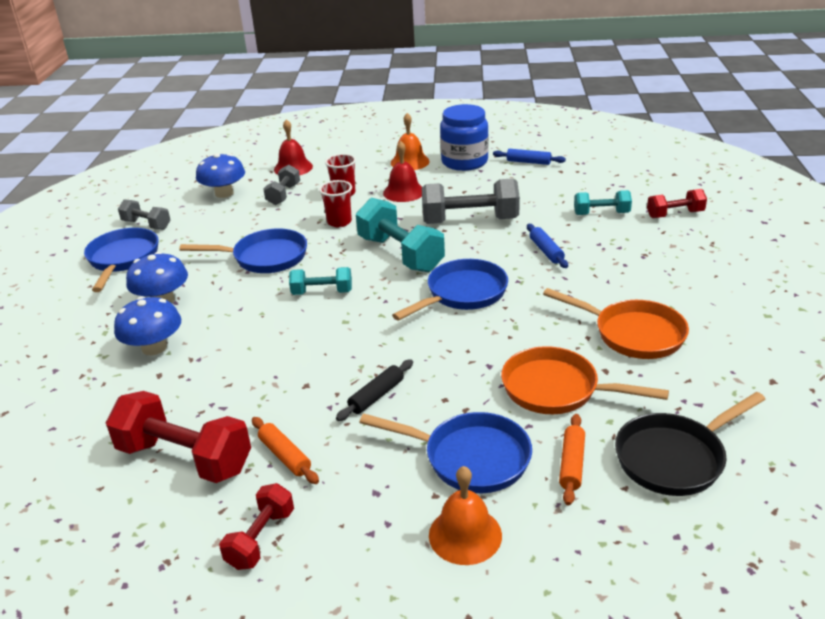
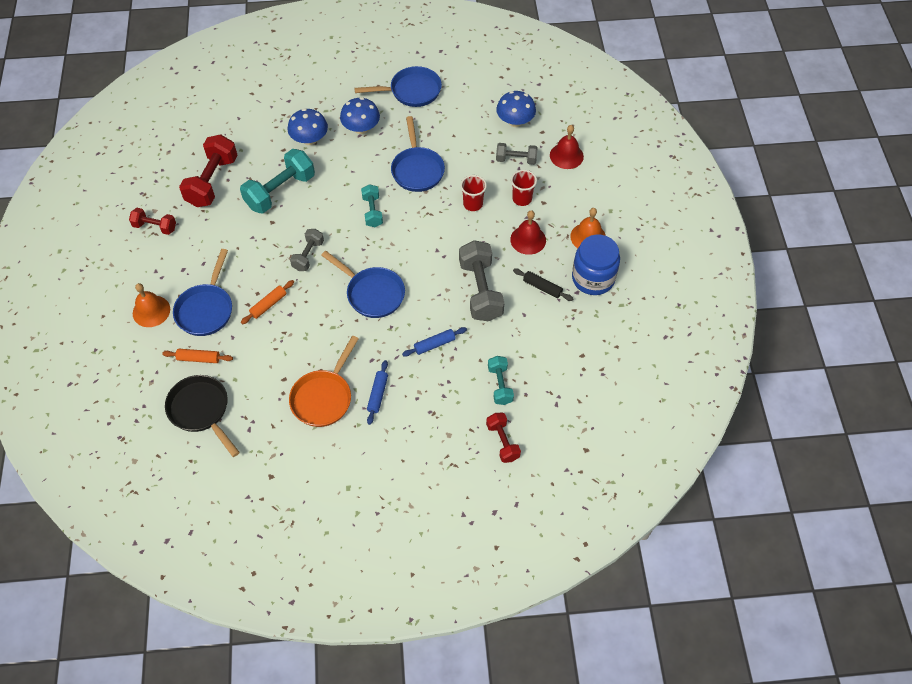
camera: 80 degrees right, 25 degrees up
(146, 225) = (461, 89): grey dumbbell -> grey dumbbell (308, 255)
(285, 456) = (212, 224): orange rolling pin -> orange rolling pin (268, 305)
(376, 396) = (261, 258): black rolling pin -> black rolling pin (542, 287)
(400, 254) = (425, 250): turquoise dumbbell -> turquoise dumbbell (280, 191)
(528, 162) = (598, 329): blue rolling pin -> blue rolling pin (377, 394)
(556, 389) = (265, 351): orange pan -> none

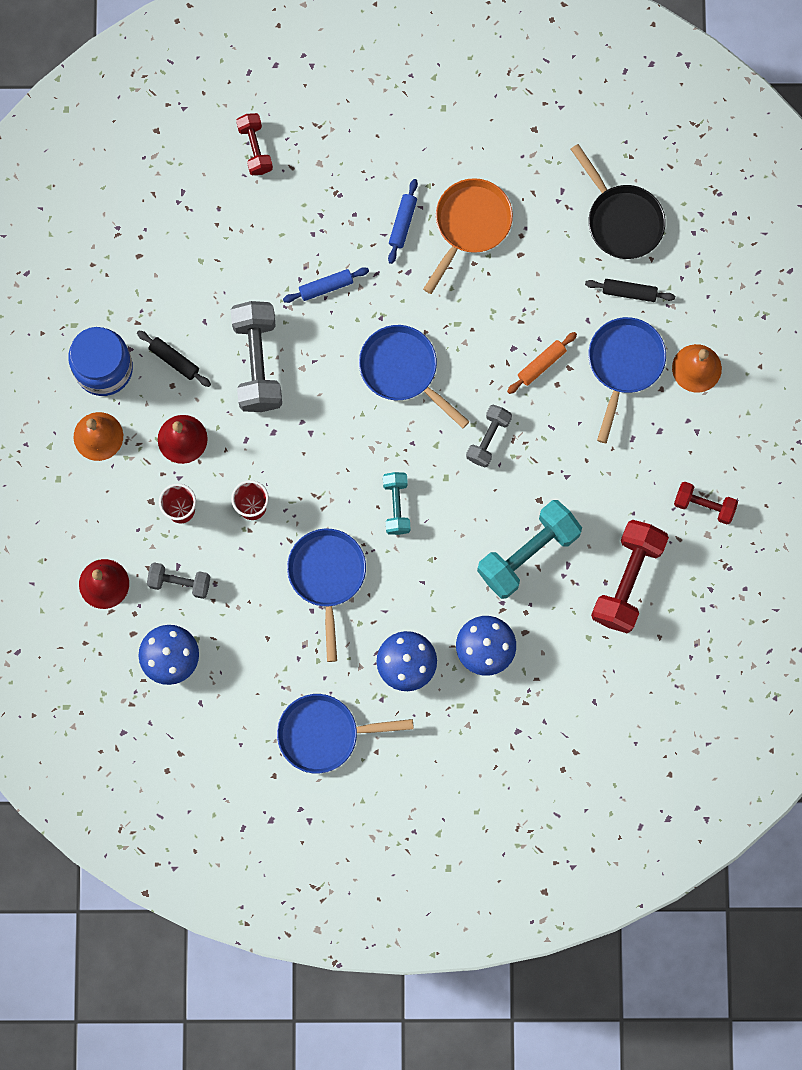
camera: 175 degrees left, 20 degrees up
(199, 358) = (629, 292): orange rolling pin -> black rolling pin
(500, 385) = (249, 223): turquoise dumbbell -> none

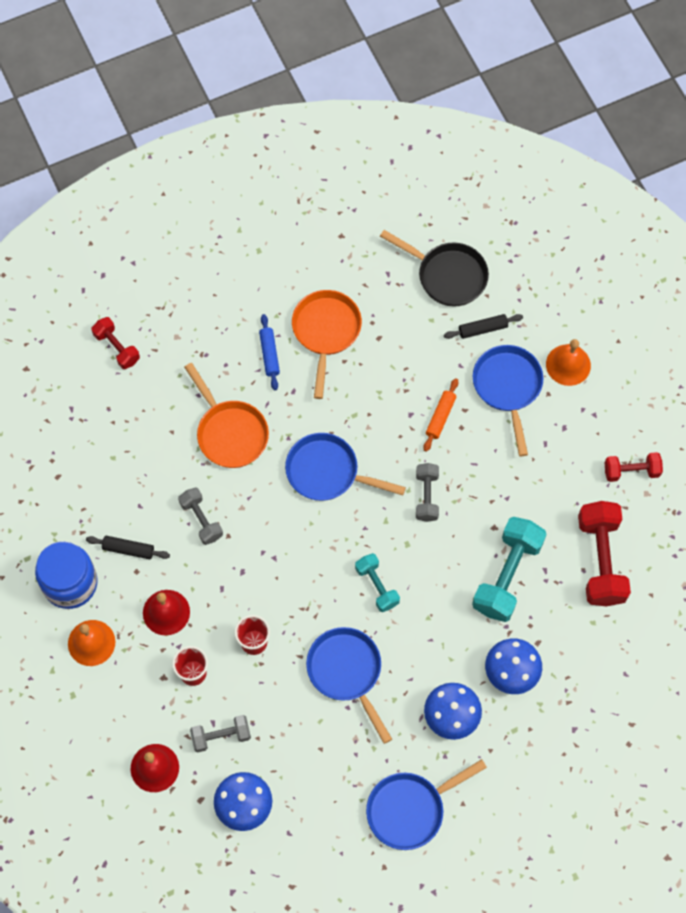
camera: 25 degrees left, 10 degrees down
(258, 362) = (201, 520): grey dumbbell -> grey dumbbell, size x0.57
(326, 287) = (230, 433): blue rolling pin -> orange pan

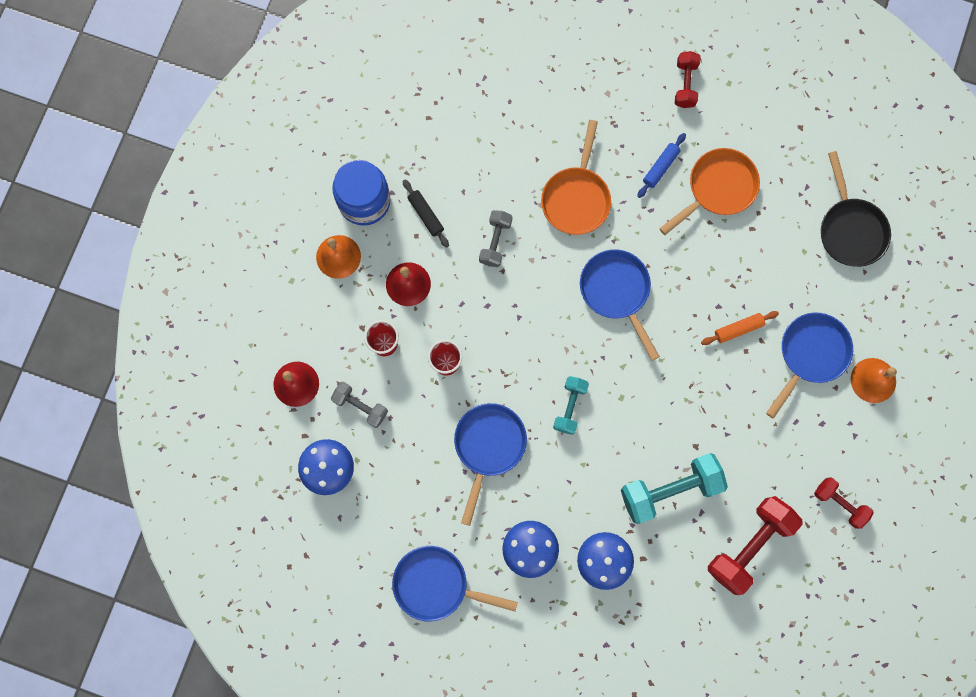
camera: 45 degrees right, 10 degrees up
(117, 348) = (558, 62): red dumbbell -> red dumbbell (685, 84)
(426, 496) = (670, 377): grey dumbbell -> none
(483, 329) = (836, 293): black rolling pin -> none

